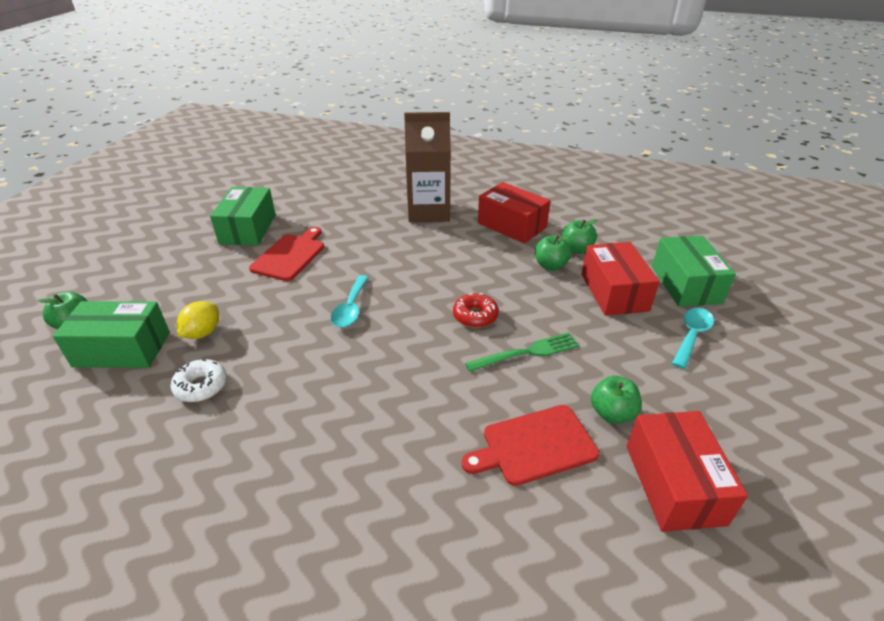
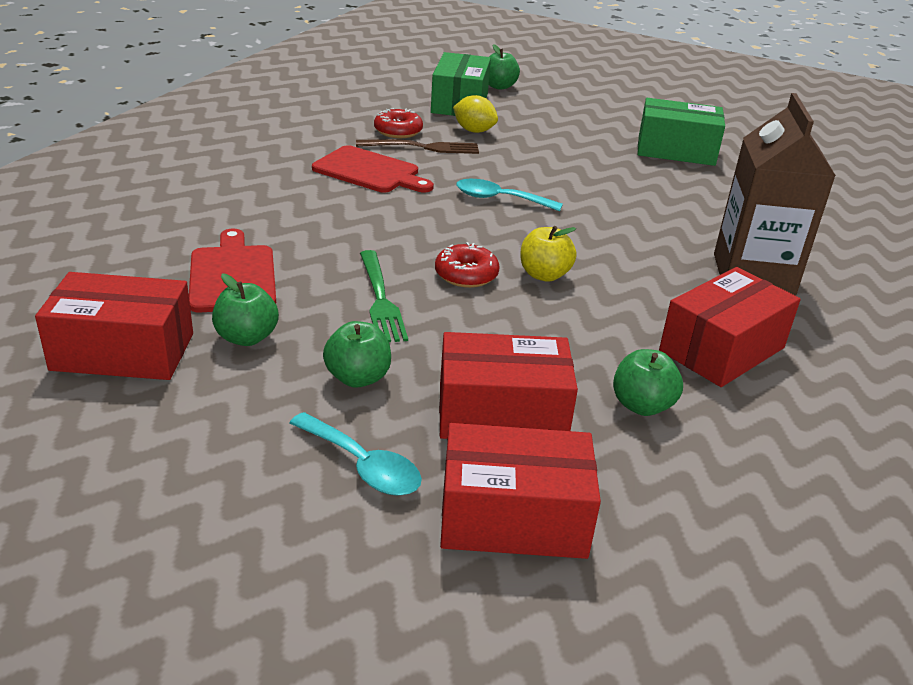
camera: 95 degrees right, 5 degrees down
(201, 386) = (398, 131): white donut -> red donut
(245, 363) = (422, 147): none -> brown fork
(290, 255) = (615, 171): red cutting board -> red cutting board (370, 171)
(460, 283) = (544, 275): none -> yellow apple
(550, 265) = (587, 363): green apple -> green apple (358, 378)
(685, 284) = (513, 517): green box -> red box

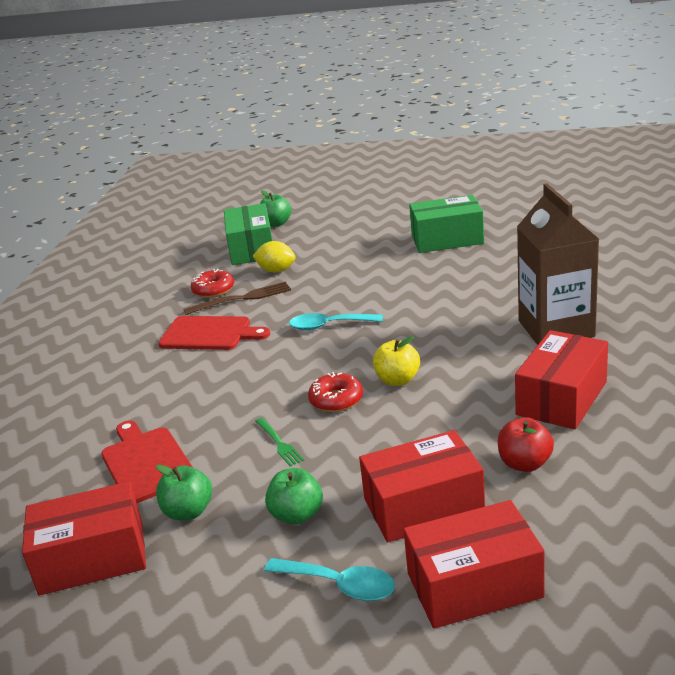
camera: 10 degrees left, 5 degrees down
(380, 299) = (279, 443): green fork -> green fork, size x0.63
(642, 405) = (524, 464): green apple -> red apple

